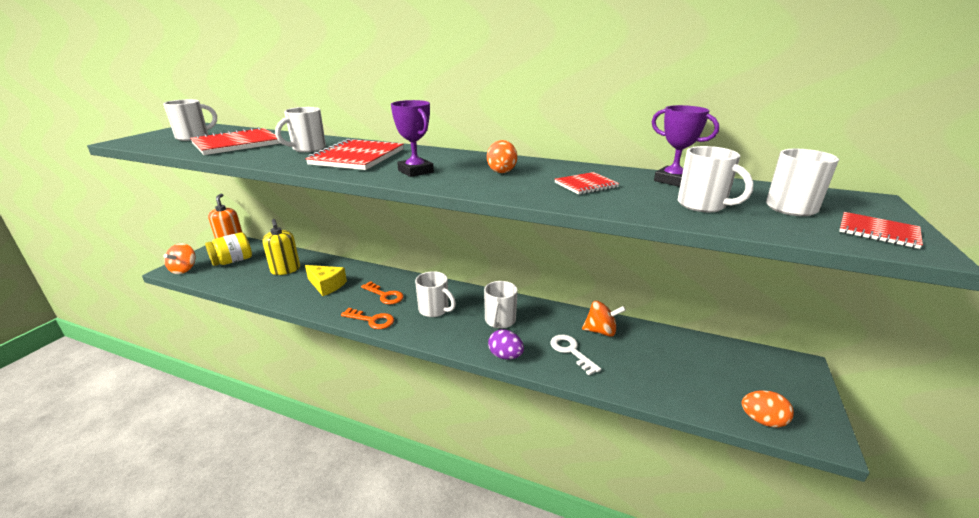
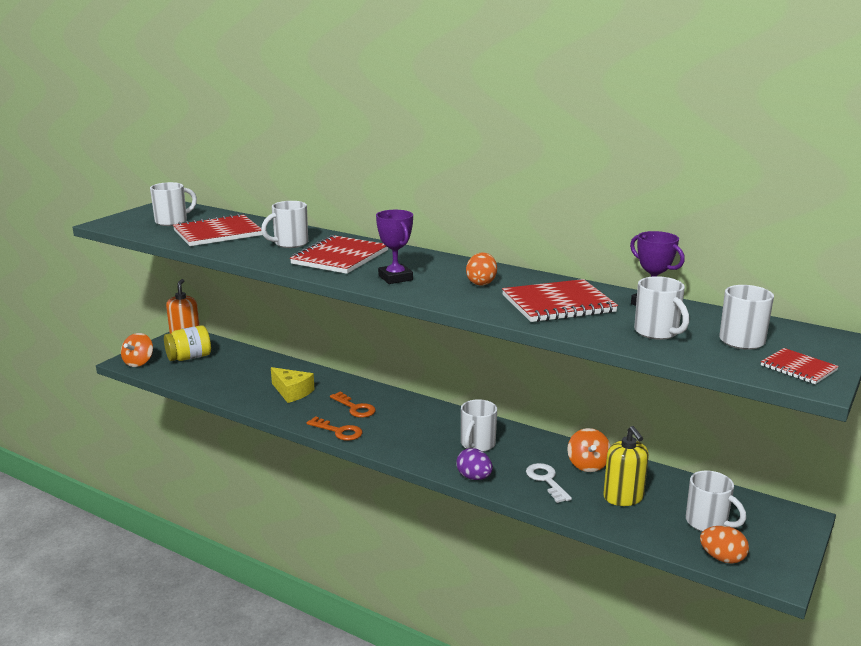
camera: 10 degrees right, 5 degrees down
(285, 270) = (247, 371): yellow soap dispenser -> yellow soap dispenser (623, 497)
(434, 310) = (408, 427): white mug -> white mug (708, 523)
(586, 185) = (558, 304): red notebook -> red notebook, size x1.88
(601, 331) = (587, 465): orange spinning top -> orange spinning top turned 75 degrees clockwise

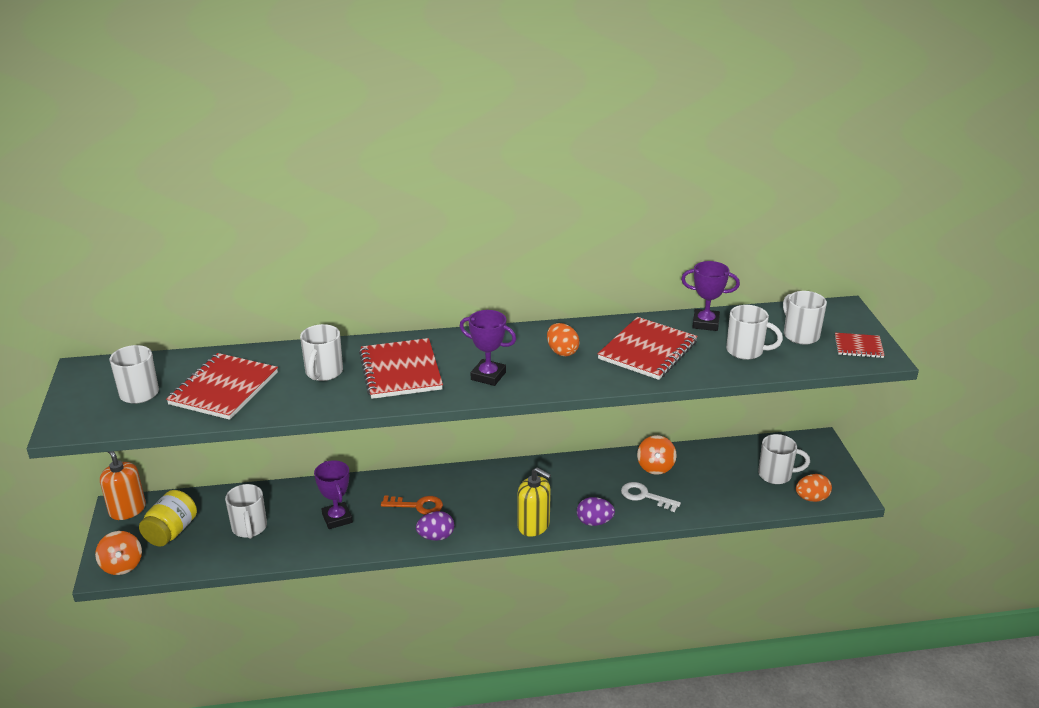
camera: 40 degrees left, 10 degrees up
(292, 392) = (337, 518): yellow cheese -> purple trophy
(339, 431) = (436, 537): orange key -> purple egg
(477, 445) = (560, 490): white mug -> white mug (249, 528)
(587, 465) = (655, 467): orange spinning top -> orange spinning top turned 45 degrees clockwise
(623, 497) = (708, 483): yellow soap dispenser -> yellow soap dispenser (533, 525)

